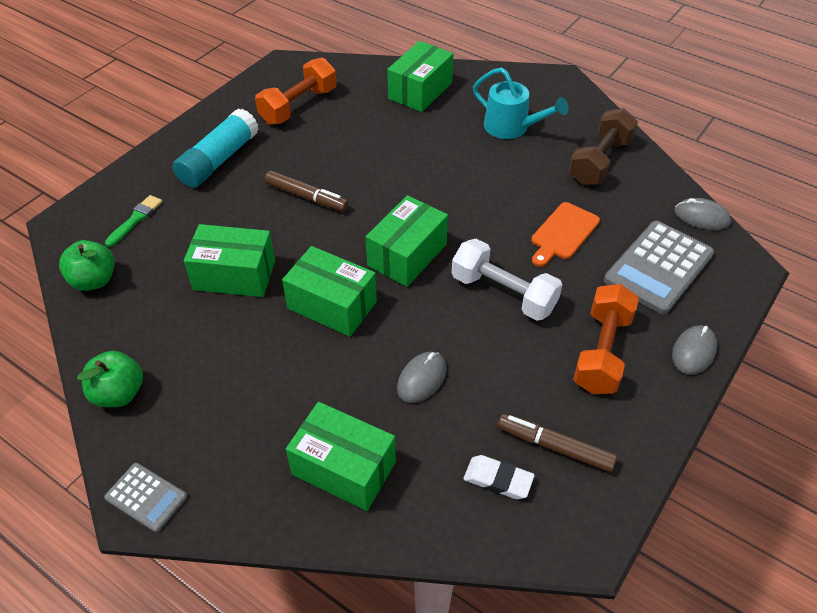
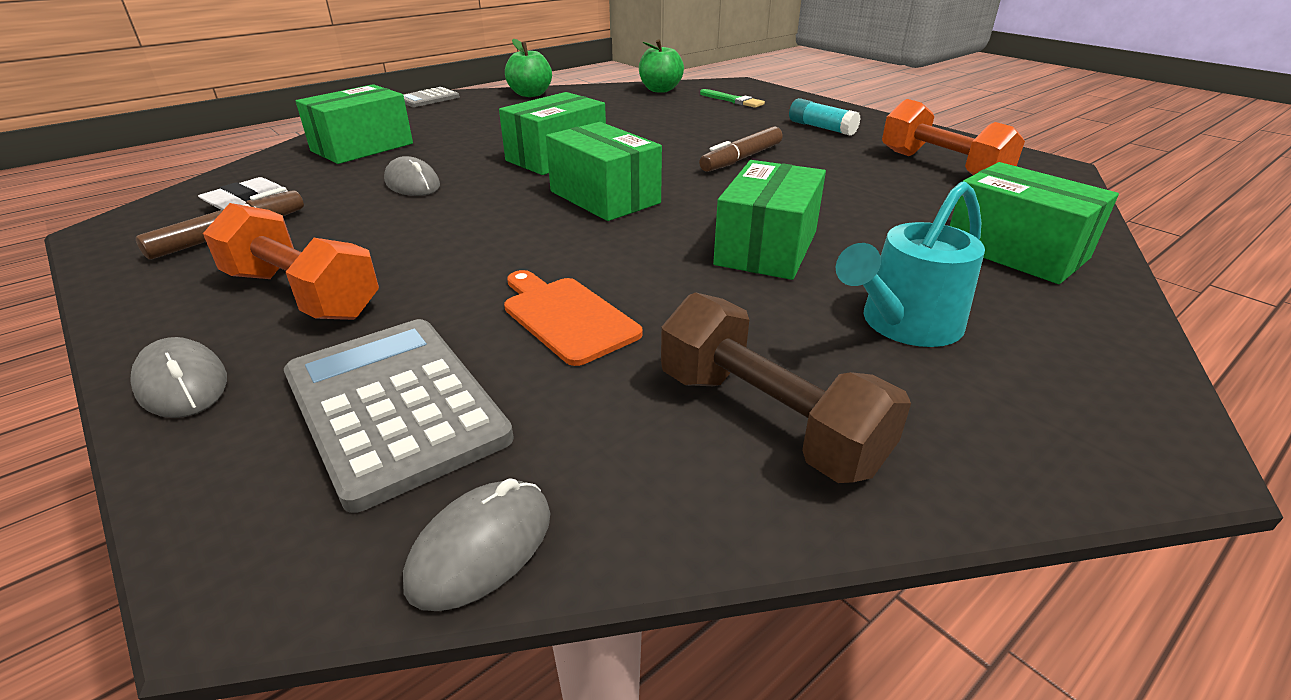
camera: 105 degrees right, 15 degrees down
(218, 160) = (821, 128): turquoise glue stick -> turquoise glue stick, size x0.60
(234, 275) = (632, 126): green box -> green box (766, 248)
(503, 293) = (484, 244): white dumbbell -> none

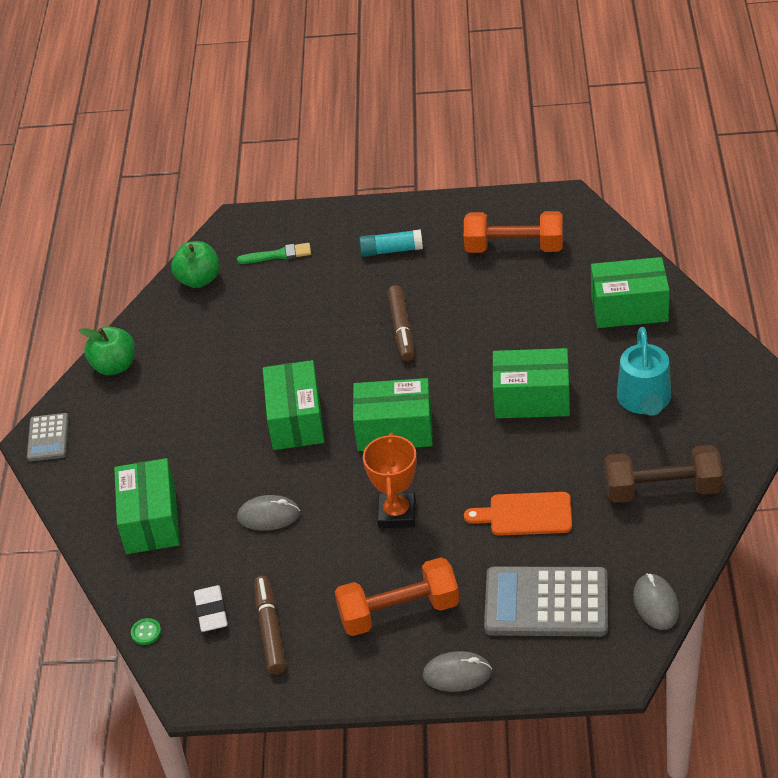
camera: 45 degrees left, 10 degrees up
(201, 185) = (146, 632): none -> green button
(478, 238) = (397, 514): none -> orange trophy
(766, 248) = (531, 399): green box -> green box turned 60 degrees counterclockwise

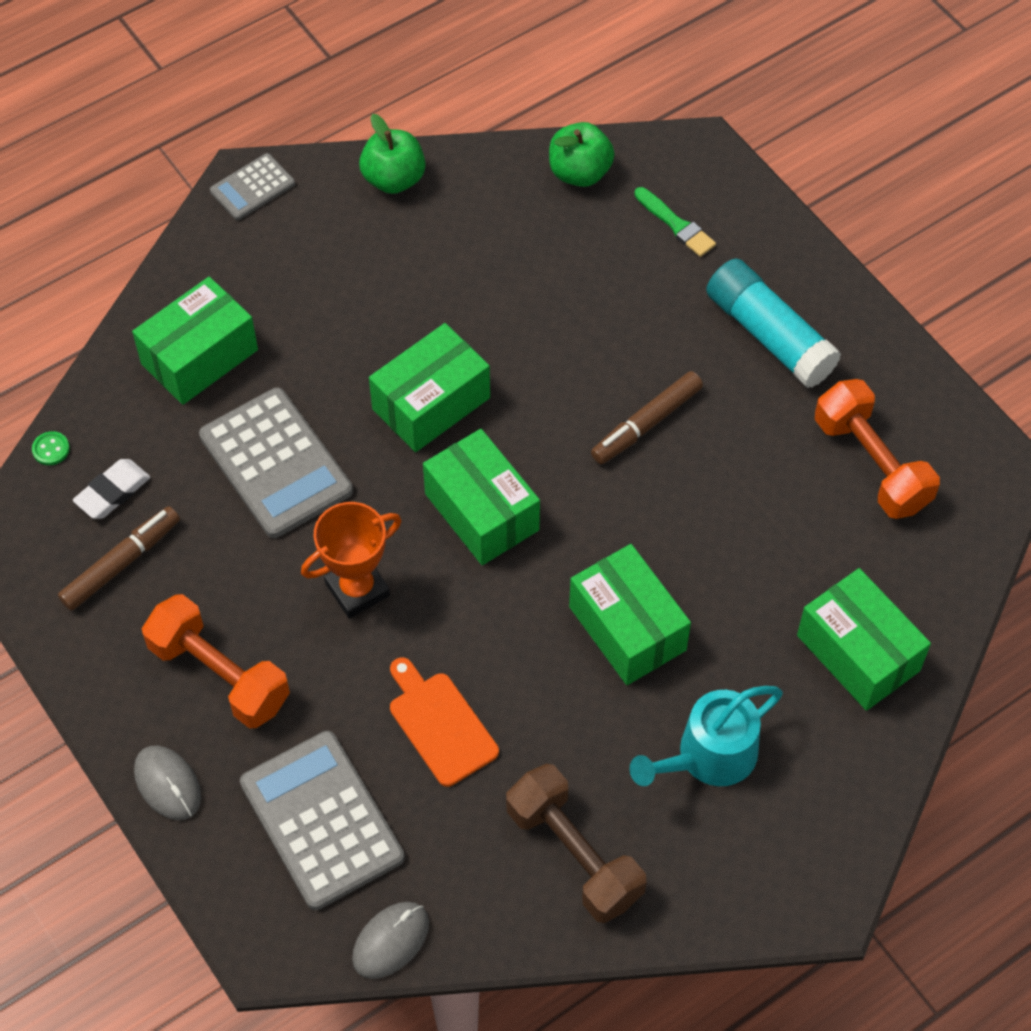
camera: 50 degrees right, 15 degrees up
(269, 515) = (276, 464): grey mouse -> grey calculator
(391, 250) = (769, 335): turquoise glue stick -> turquoise glue stick, size x1.67

